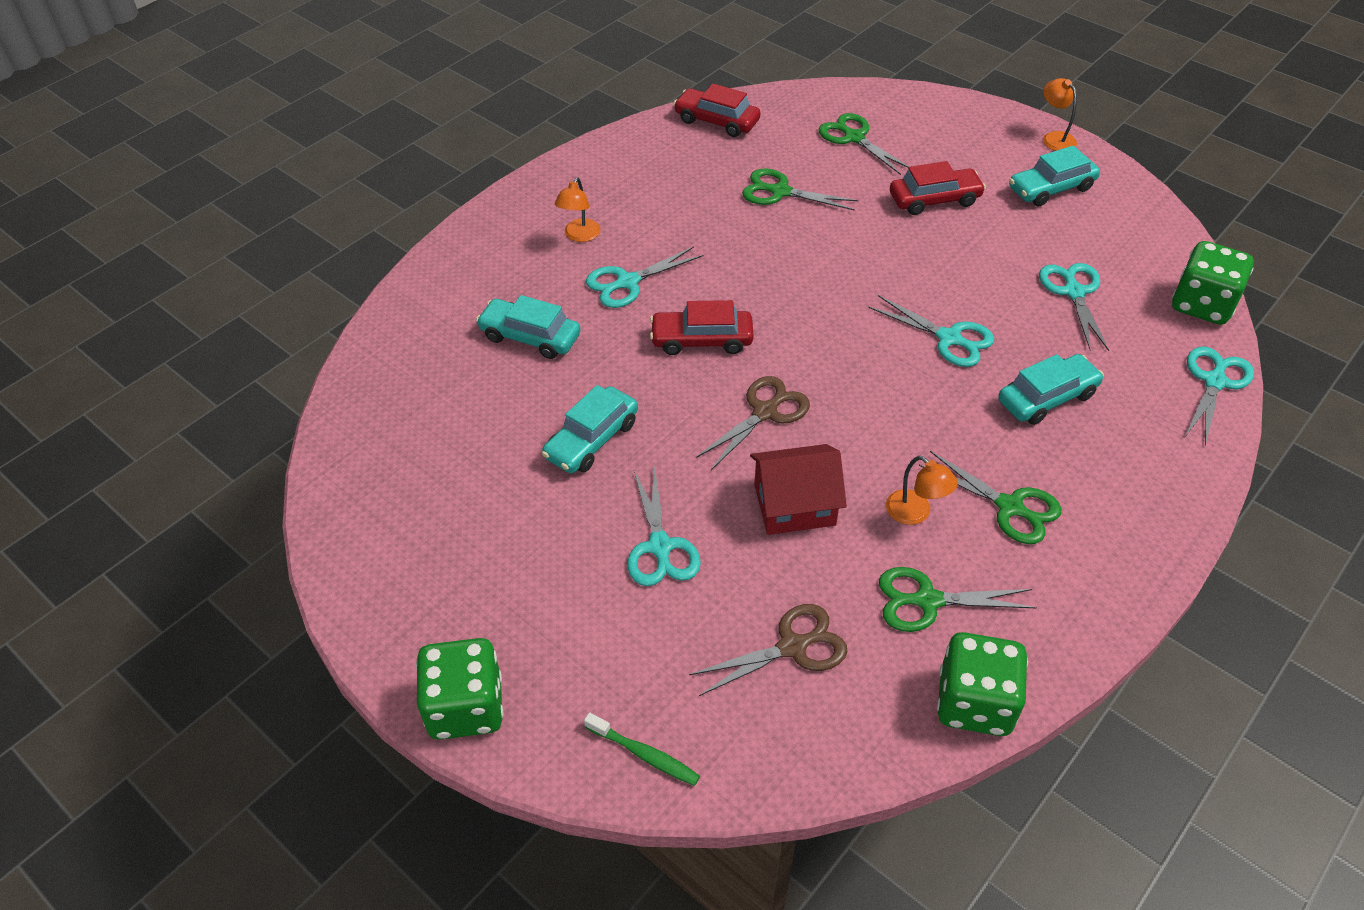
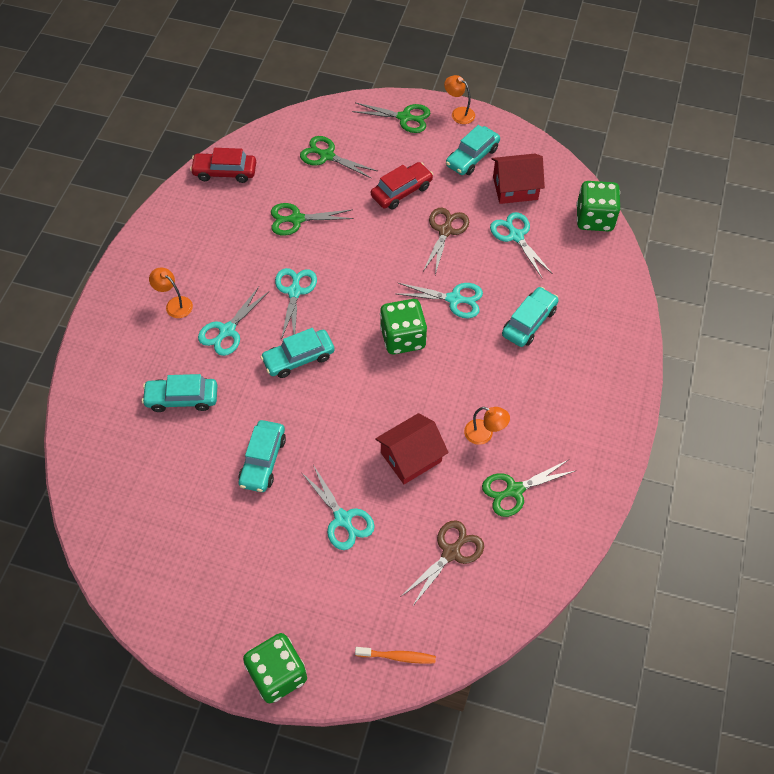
camera: 25 degrees left, 10 degrees up
(579, 236) = (175, 304): orange lamp -> orange lamp turned 135 degrees clockwise
(644, 754) = (397, 656): green toothbrush -> orange toothbrush
(702, 340) = (298, 358): red car -> turquoise car
(765, 412) = (364, 398): brown scissors -> brown scissors (445, 231)
(974, 703) = (565, 544): green dice -> green dice (403, 338)
(1009, 507) = (536, 408): green scissors -> green scissors (404, 117)
(1097, 238) = (515, 188): none -> red house
(1214, 382) = (620, 274): turquoise scissors -> turquoise scissors (294, 292)

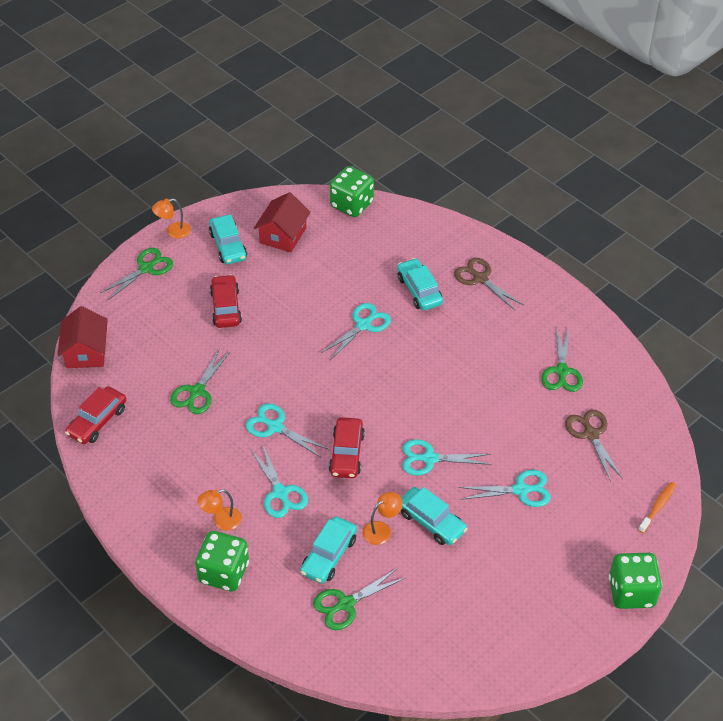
camera: 60 degrees left, 10 degrees down
(298, 358) = (346, 453): turquoise car -> red car
(327, 156) = (143, 340): green scissors -> green scissors (346, 604)
(403, 338) = (377, 375): green dice -> green dice (224, 572)
(411, 457) = (492, 421): red house -> red house (86, 352)
(445, 231) = (291, 299): brown scissors -> brown scissors (480, 279)
(484, 434) = (502, 366): orange lamp -> orange lamp (382, 530)
(516, 236) = (331, 258): turquoise scissors -> turquoise scissors (430, 458)

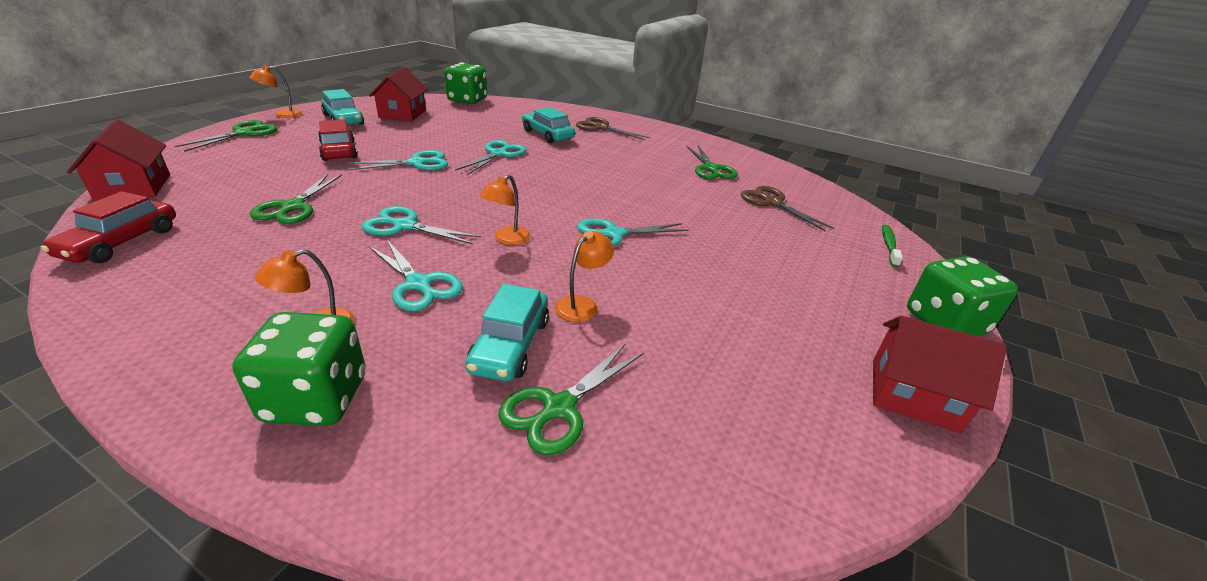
camera: 20 degrees left, 15 degrees down
(346, 453) = (507, 239): red car -> orange lamp
(431, 521) = (647, 288): turquoise car -> none
(520, 490) = (735, 248): turquoise scissors -> turquoise scissors (416, 163)
(558, 639) = (913, 395): none -> red house
(658, 507) = (889, 246): orange toothbrush -> green toothbrush

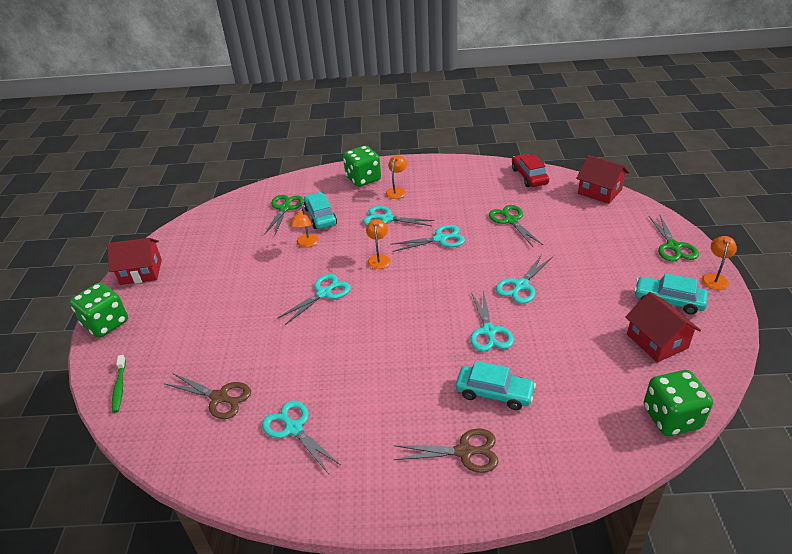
camera: 155 degrees right, 5 degrees up
(339, 151) = (586, 267): red car -> none
(711, 169) = (294, 428): green scissors -> turquoise scissors

